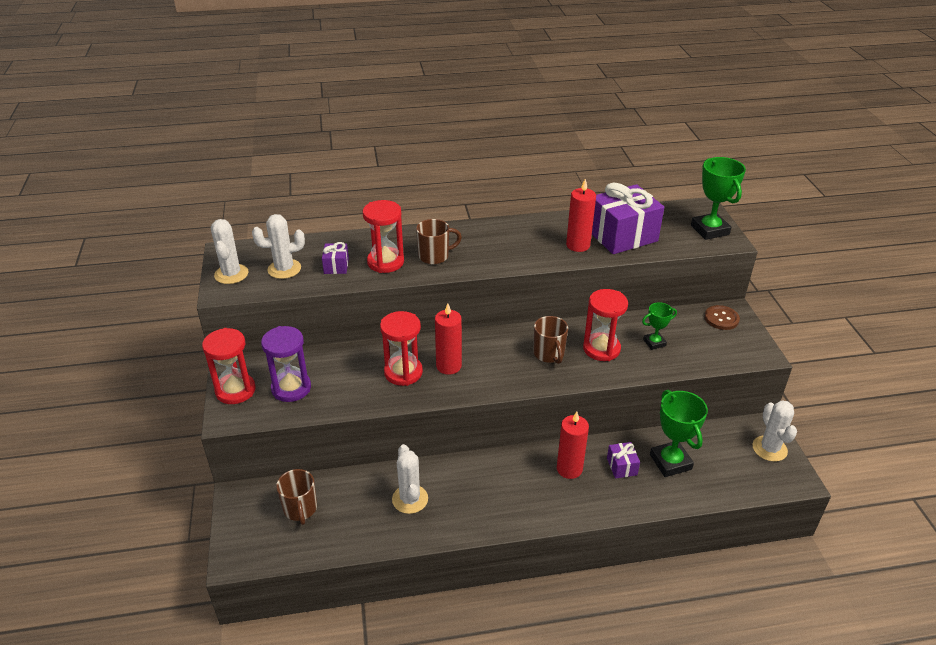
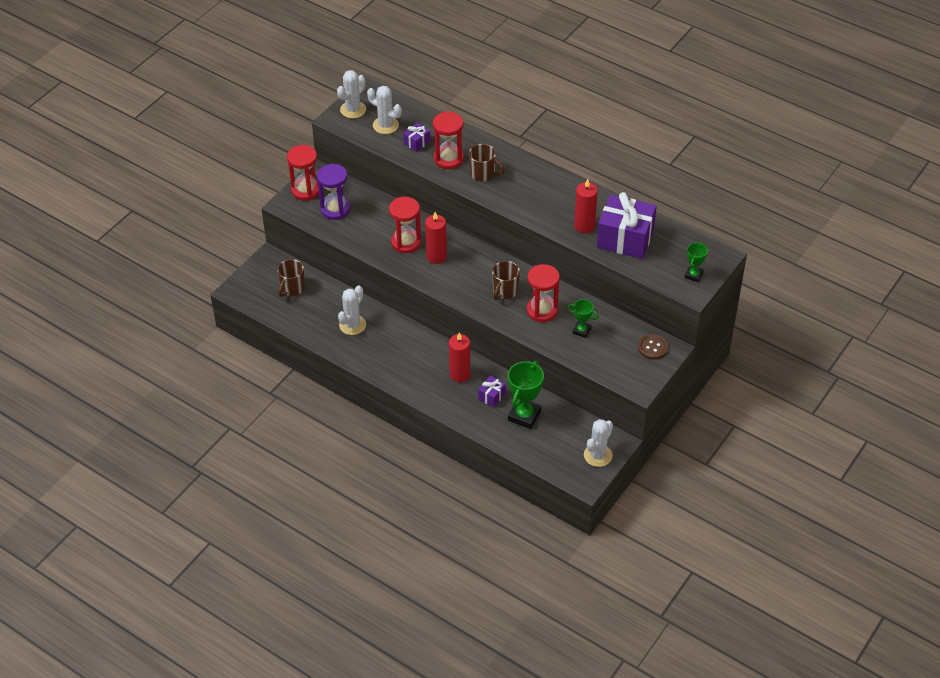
camera: 45 degrees right, 10 degrees up
(709, 230) = (693, 275): green trophy -> green trophy, size x0.57

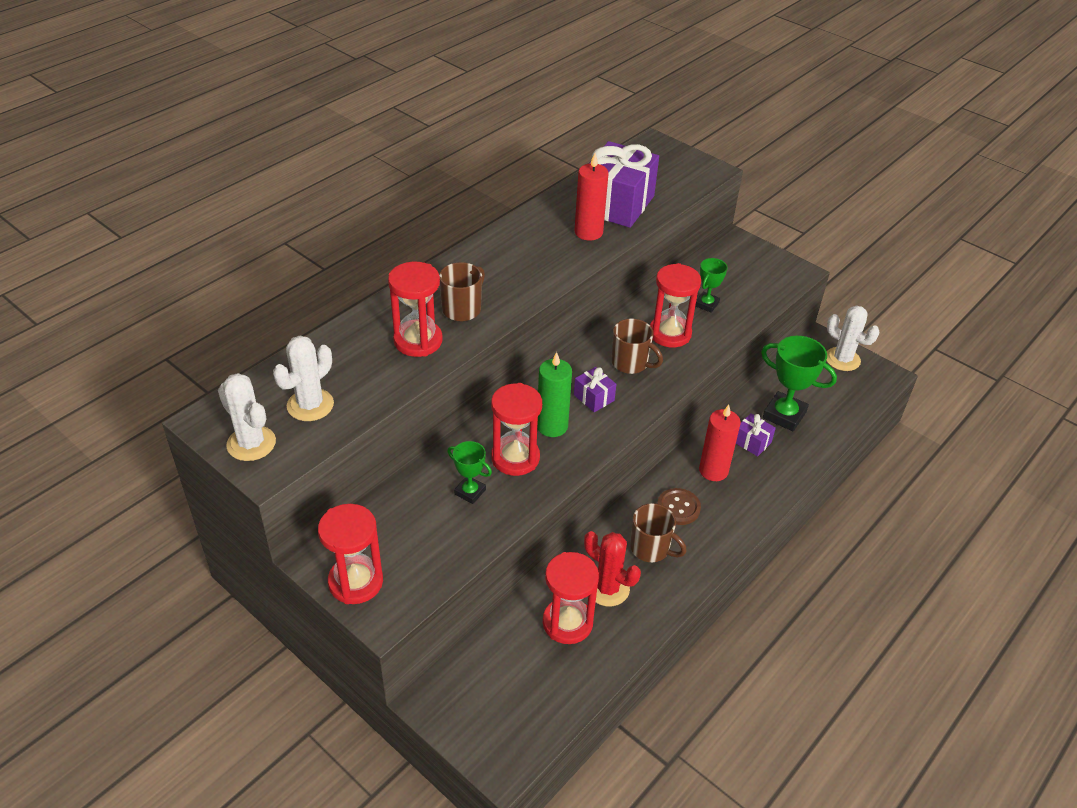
camera: 85 degrees left, 5 degrees down
(292, 288) = (513, 669): brown mug -> brown mug (651, 548)
(325, 308) = (567, 623): none -> red hourglass
(335, 209) = (417, 542): purple hourglass -> none
(352, 325) = (607, 588): white cactus -> red cactus
(417, 143) = (368, 372): purple gift -> purple gift (594, 397)
(436, 256) = (552, 426): red candle -> green candle
(652, 347) = (735, 253): brown button -> brown button (678, 507)
(693, 275) = (684, 165): green trophy -> green trophy (470, 492)

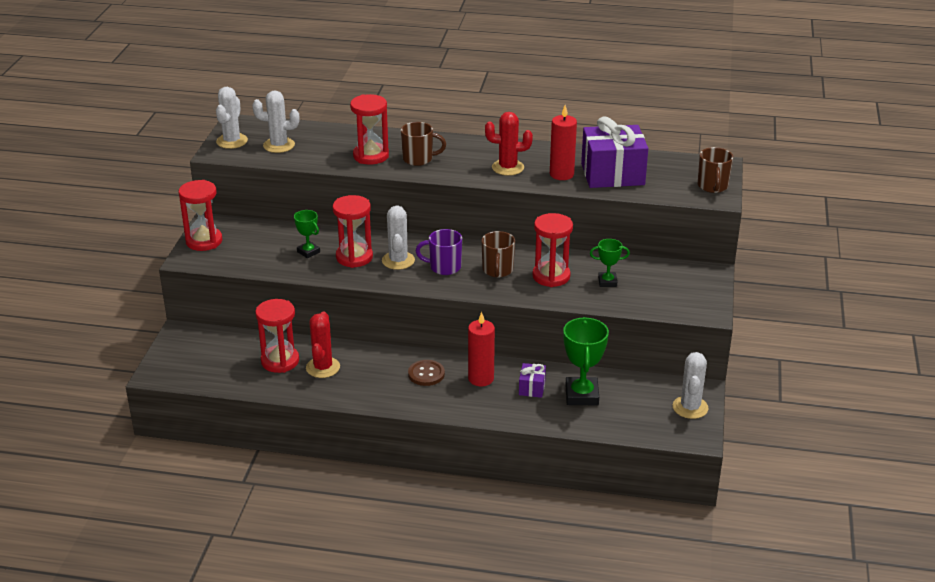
camera: 60 degrees right, 10 degrees down
(470, 492) = (308, 252): green trophy -> green trophy turned 45 degrees counterclockwise
(542, 258) = (508, 167): none -> red cactus
(552, 426) = (398, 260): green candle -> white cactus
(594, 397) = (444, 267): purple gift -> purple mug
(651, 548) = (375, 374): brown mug -> brown mug (712, 186)

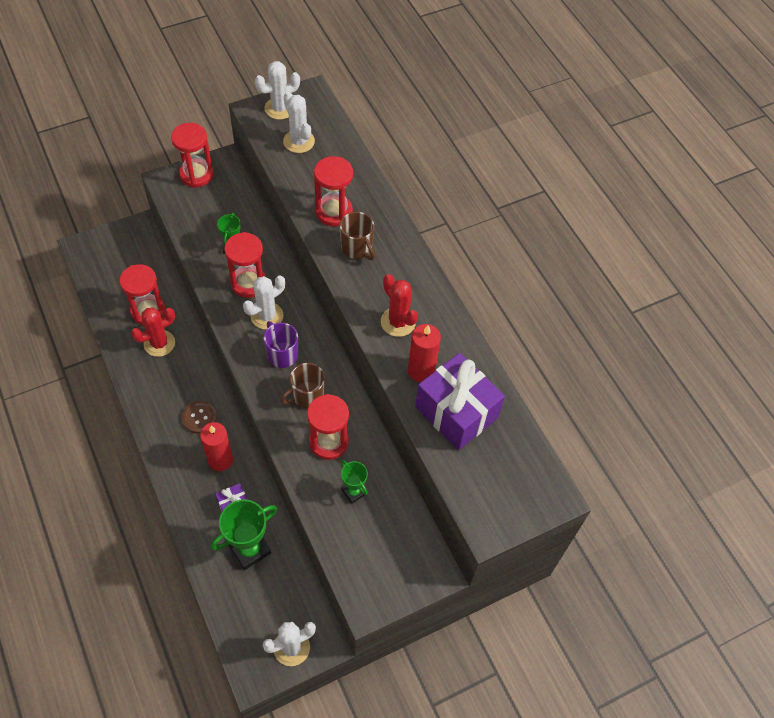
camera: 50 degrees right, 25 degrees up
(712, 186) = (505, 512): brown mug -> none

